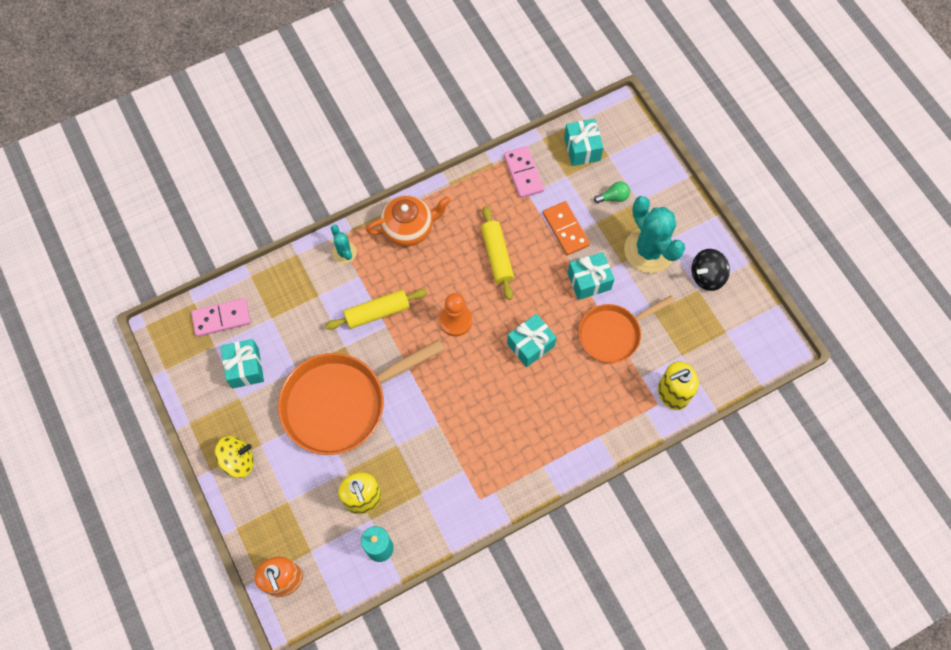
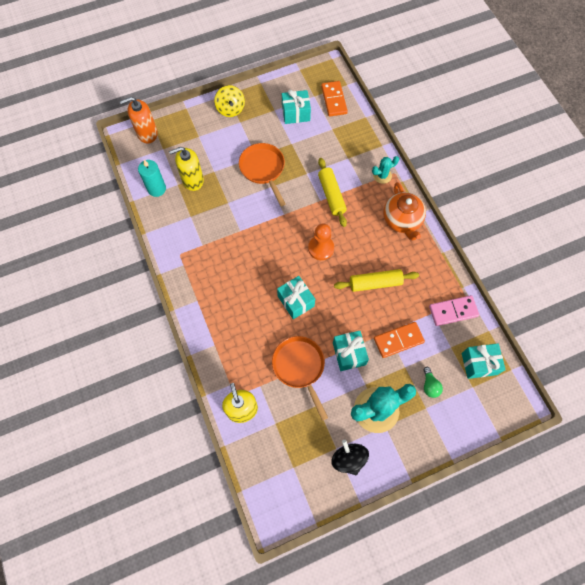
camera: 95 degrees right, 0 degrees up
(221, 318) = (334, 100): pink domino -> orange domino
(341, 403) = (263, 169): orange pan -> orange pan, size x0.61

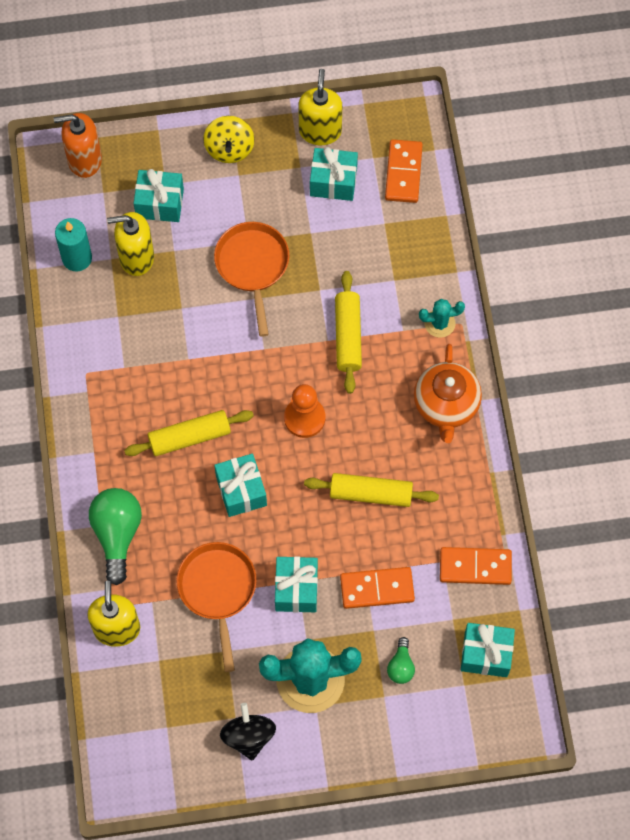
camera: 15 degrees right, 0 degrees up
(198, 147) = (160, 203): none -> turquoise gift
(226, 348) = (117, 534): none -> green light bulb
(254, 277) = (189, 437): none -> yellow rolling pin
(279, 88) = (320, 131): none -> yellow soap dispenser
(453, 311) = (475, 567): pink domino -> orange domino

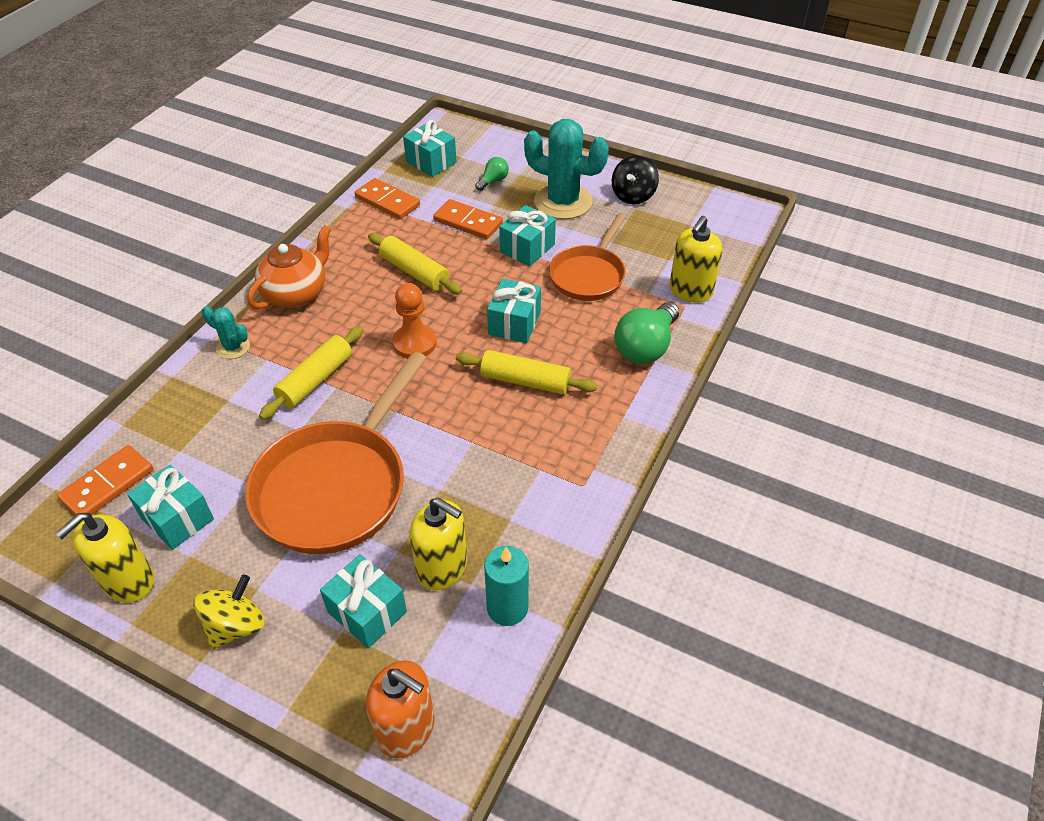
camera: 145 degrees left, 20 degrees down
(253, 266) = (336, 486): orange pan -> orange pan, size x1.64

